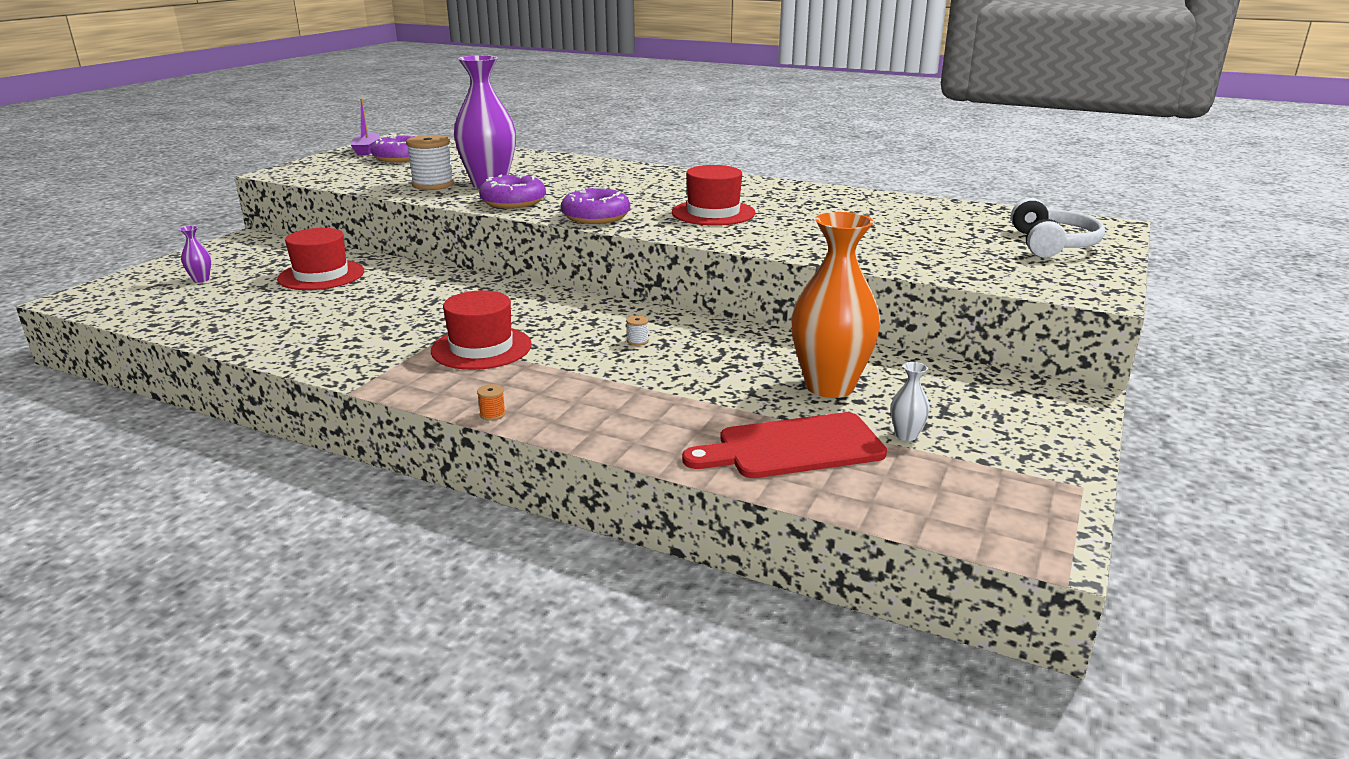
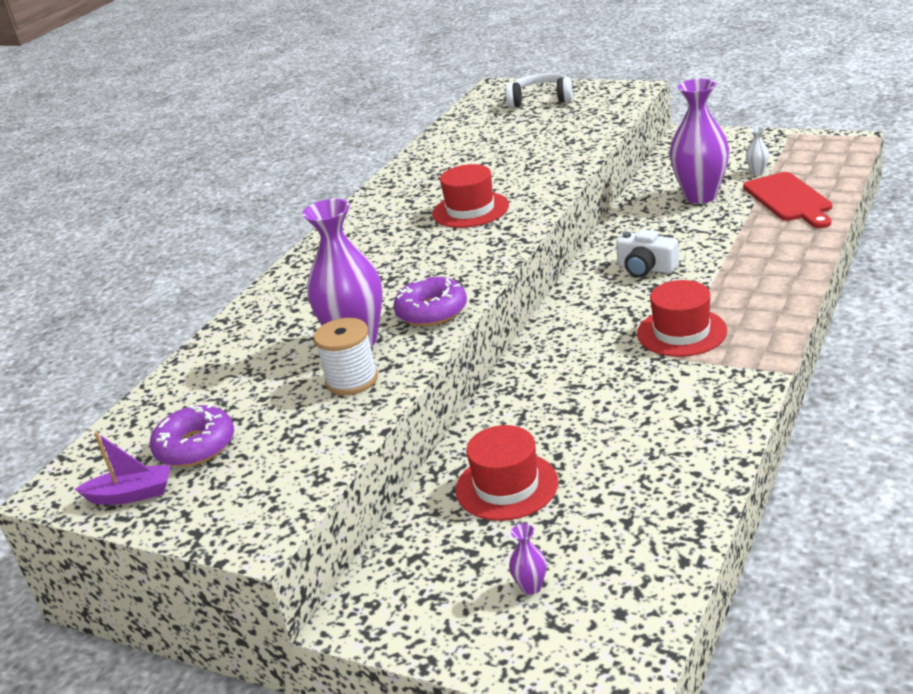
camera: 85 degrees left, 5 degrees up
(492, 414) = (797, 301): orange spool -> none
(596, 217) = (485, 259): purple donut -> none
(637, 341) = (646, 268): white spool -> white camera
(829, 386) = (700, 196): orange vase -> purple vase

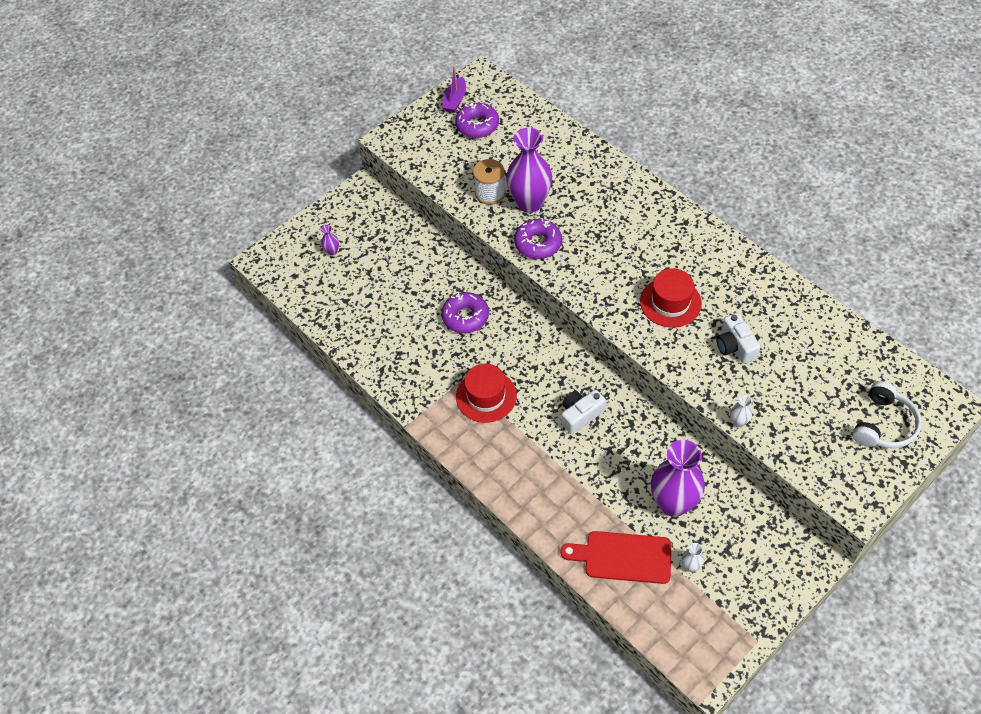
camera: 110 degrees right, 25 degrees up
(505, 168) = (735, 346): none -> white camera
(507, 486) = (406, 264): red hat -> none
(567, 393) = (465, 317): none -> purple donut
(598, 144) = (738, 422): none -> white vase

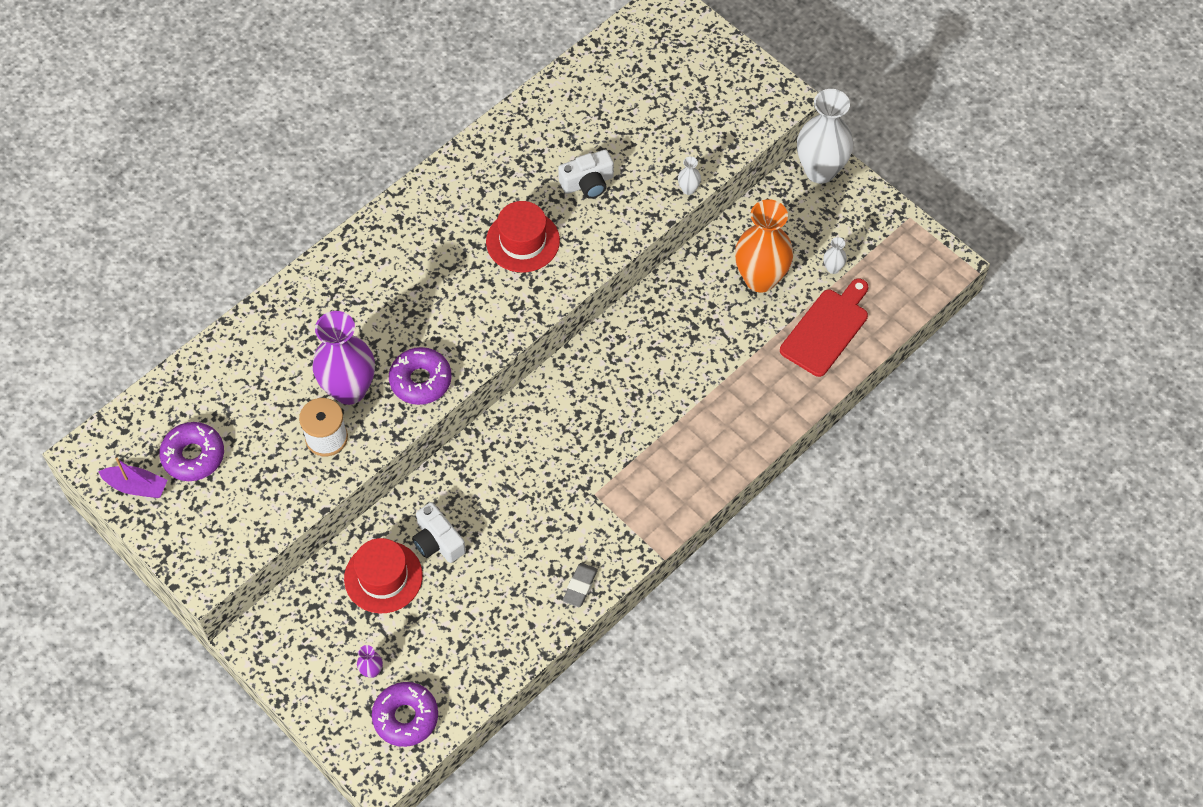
camera: 95 degrees left, 5 degrees up
(385, 371) = (580, 586): none -> grey eraser
(465, 317) = (497, 492): purple donut -> purple donut (405, 717)
(486, 396) = (619, 466): red hat -> red hat (383, 577)
(580, 415) = (647, 364): white camera -> white camera (438, 541)
(623, 557) = (826, 329): red cutting board -> red cutting board turned 150 degrees counterclockwise
(673, 503) = (760, 279): purple vase -> orange vase
(802, 559) = (820, 170): none -> white vase
(883, 424) = (690, 64): white headphones -> none

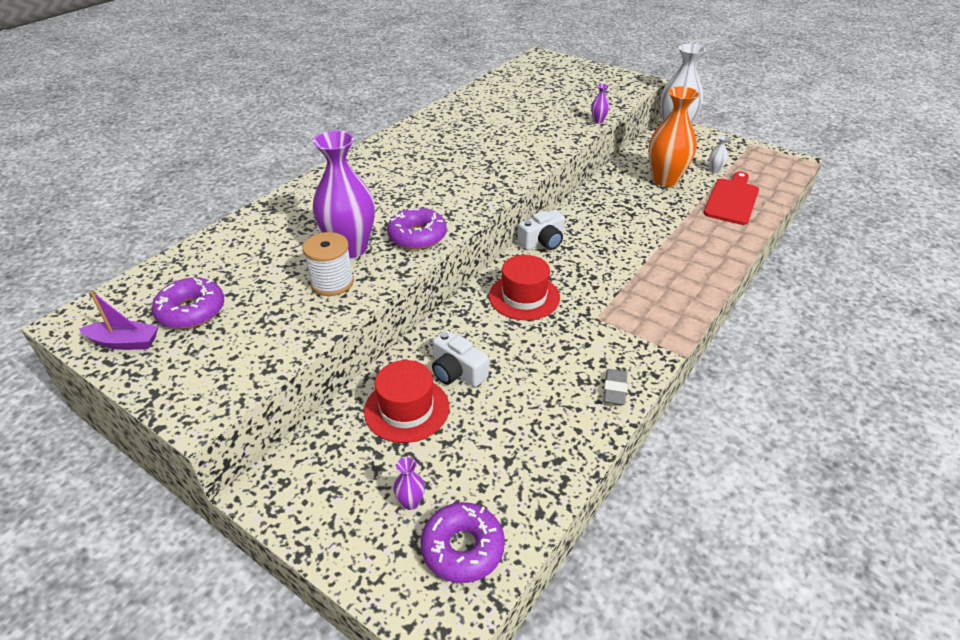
camera: 10 degrees left, 20 degrees down
(523, 241) = (481, 154): red hat -> red hat (524, 297)
(587, 183) = (521, 124): white camera -> white camera (542, 242)
(688, 189) = (598, 121): white vase -> purple vase

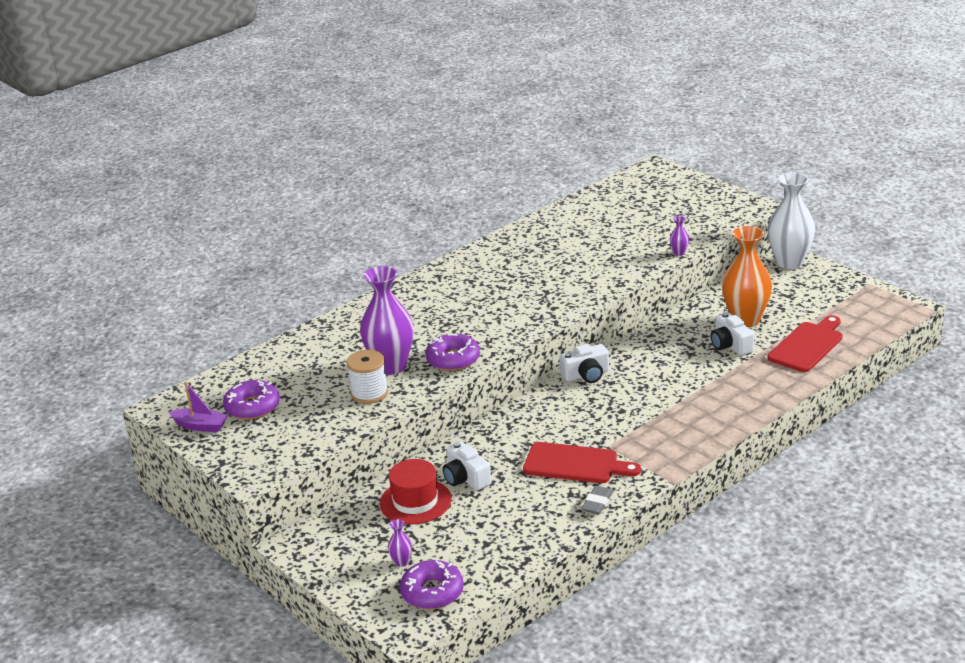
camera: 15 degrees right, 10 degrees down
(524, 297) = (548, 423): red hat -> none
(571, 342) = (575, 464): none -> red cutting board
(664, 204) = (730, 345): none -> white camera
(715, 170) = (808, 312): white vase -> none

